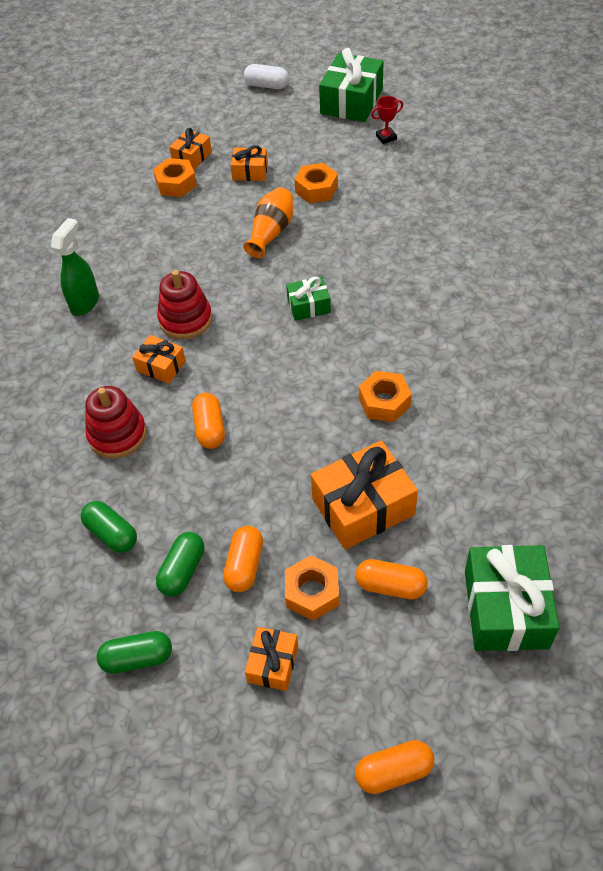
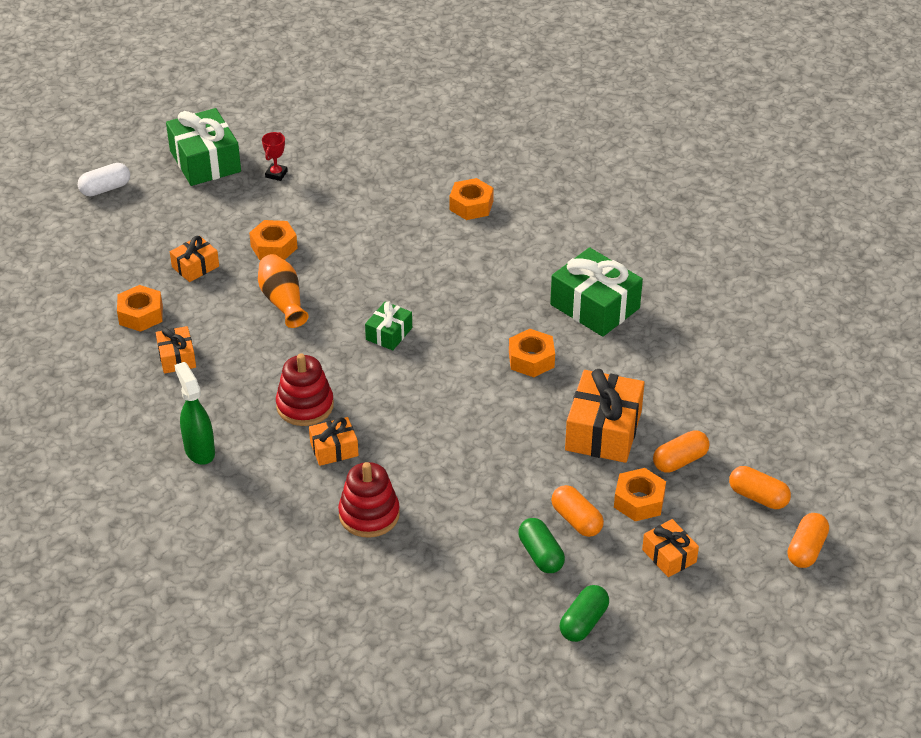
camera: 50 degrees left, 10 degrees down
(112, 534) = (460, 573): green capsule -> none
(192, 157) = (122, 285): orange gift -> orange gift (177, 357)
(210, 428) = (433, 461): orange capsule -> orange capsule (758, 497)
(497, 245) = (471, 205): none -> orange nut
(506, 608) = (758, 421): green gift -> green gift (595, 306)

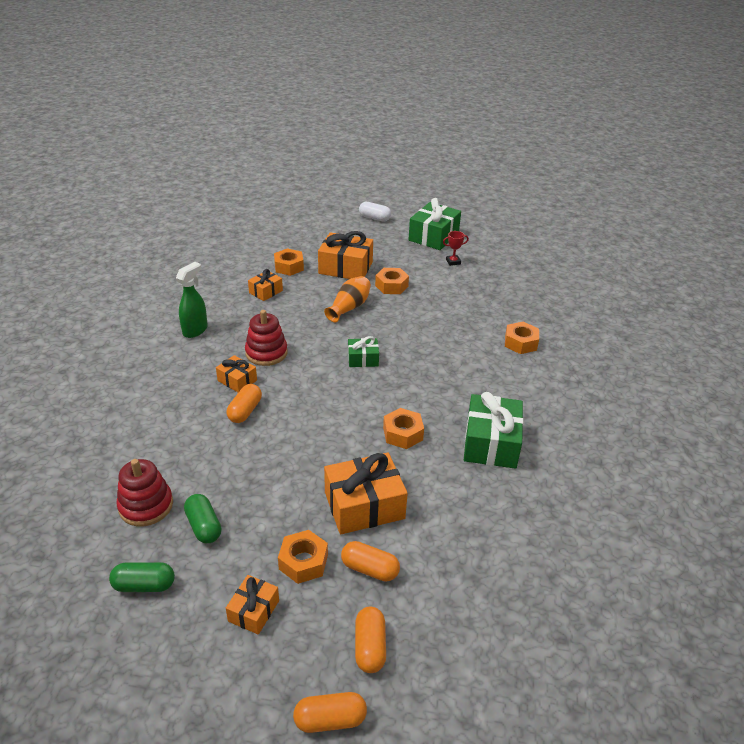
camera: 55 degrees right, 5 degrees down
(195, 267) = (345, 268): orange gift -> orange gift, size x1.85
(369, 515) = (187, 421): red stacking toy -> red stacking toy (146, 506)
(541, 555) = (204, 526): green capsule -> green capsule turned 60 degrees counterclockwise
(576, 520) = (255, 531): orange capsule -> orange capsule (245, 411)

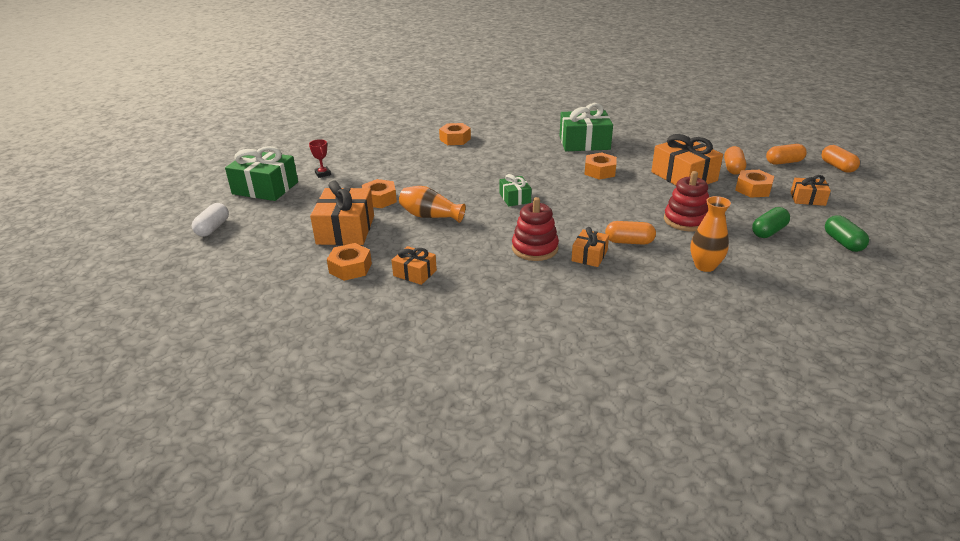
camera: 100 degrees left, 5 degrees down
(146, 506) = (780, 263): red stacking toy -> red stacking toy (686, 220)
(177, 447) = (705, 266): none -> orange vase
(195, 330) = (518, 305): green spray bottle -> none

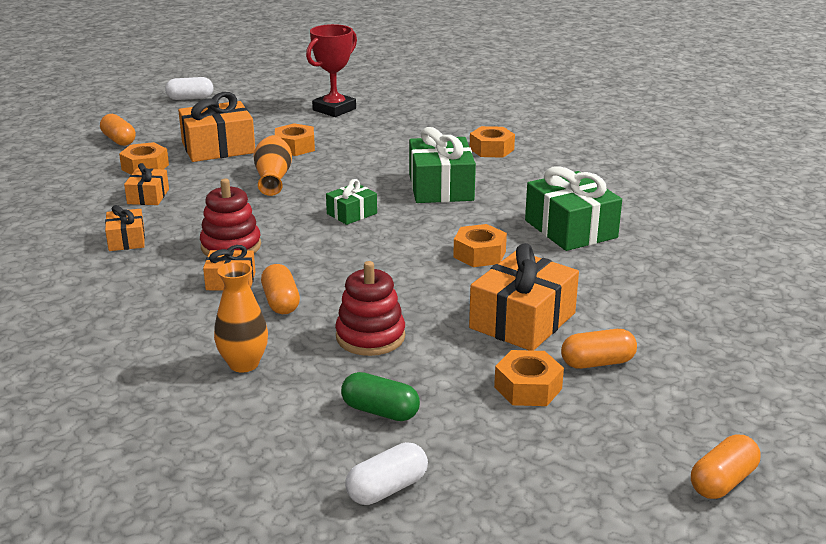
camera: 65 degrees right, 5 degrees down
(265, 188) = (283, 95): green gift -> green gift (441, 187)
(323, 174) = (334, 109): red trophy -> red trophy, size x2.02
(784, 162) = (680, 415): orange capsule -> orange capsule (119, 140)
(807, 199) = (535, 447): orange gift -> orange gift (126, 240)
(843, 242) = (387, 489): green capsule -> white capsule

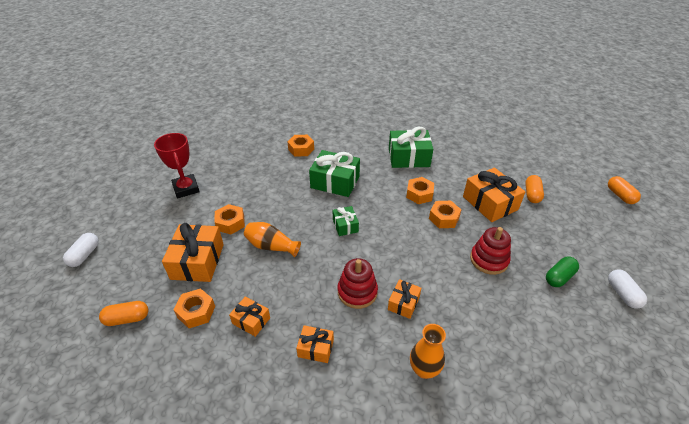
camera: 65 degrees left, 15 degrees up
(244, 364) = (502, 321): orange vase -> orange vase (424, 369)
(281, 302) = (439, 286): orange capsule -> none
(528, 388) = (548, 222): orange nut -> orange nut (444, 218)

